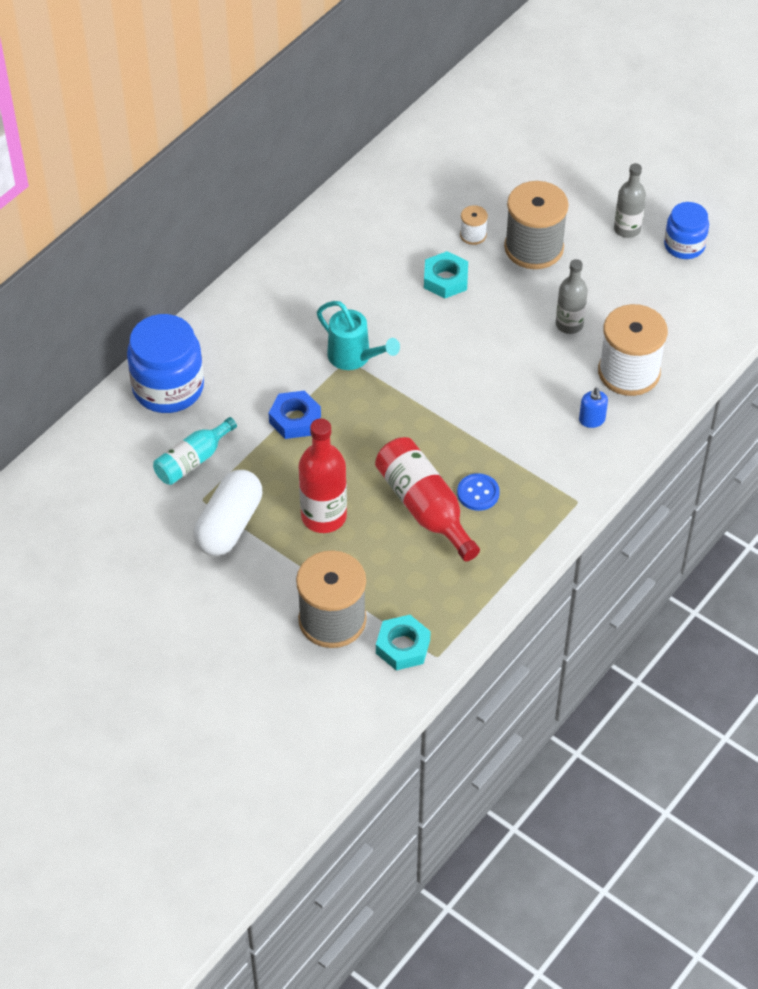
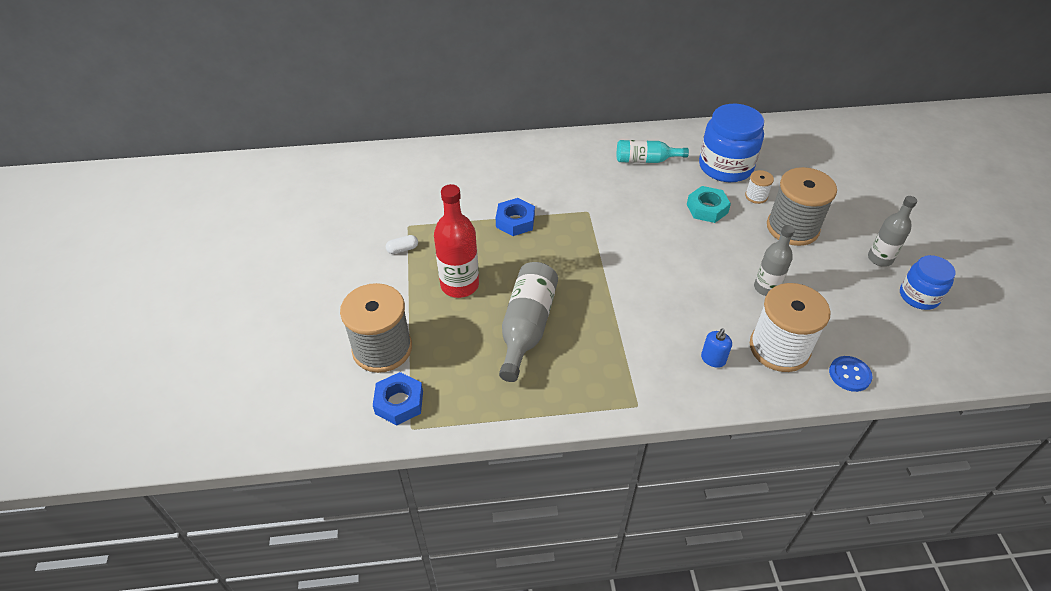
camera: 45 degrees right, 5 degrees down
(168, 387) = (469, 160): blue jar -> blue jar (725, 167)
(192, 460) = (431, 203): turquoise bottle -> turquoise bottle (645, 160)
(229, 525) = (402, 249): white capsule -> white capsule, size x0.40
(354, 357) = (594, 213): turquoise watering can -> none
(403, 646) = (399, 402): turquoise nut -> blue nut
(424, 507) = (527, 327): red bottle -> grey bottle
(478, 493) = (573, 345): blue button -> blue button (849, 374)

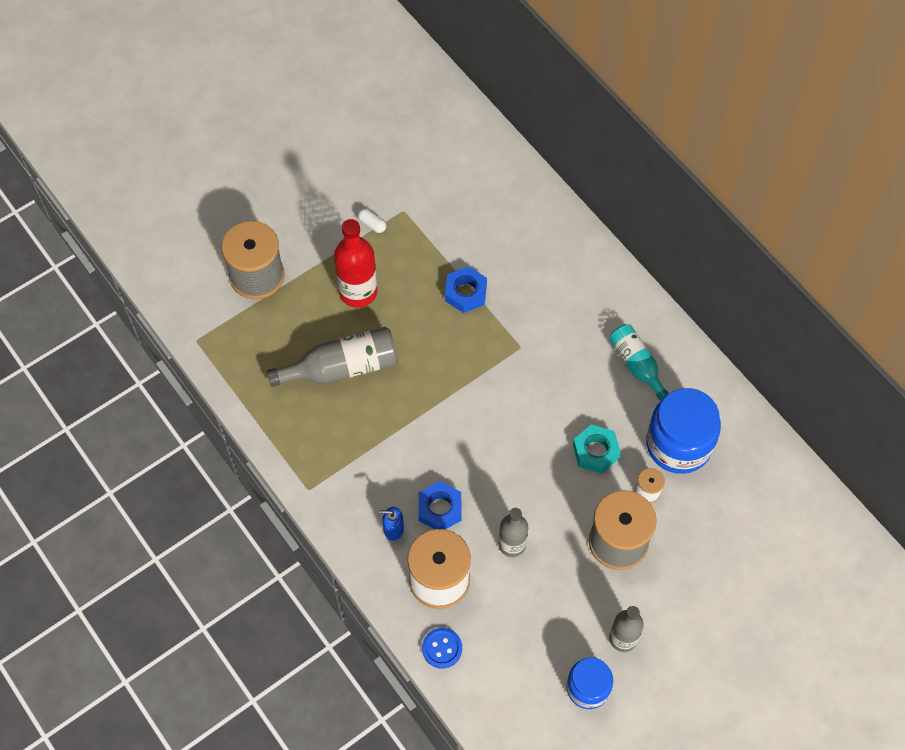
camera: 60 degrees right, 15 degrees up
(399, 402) = (214, 318): blue nut -> blue nut (440, 509)

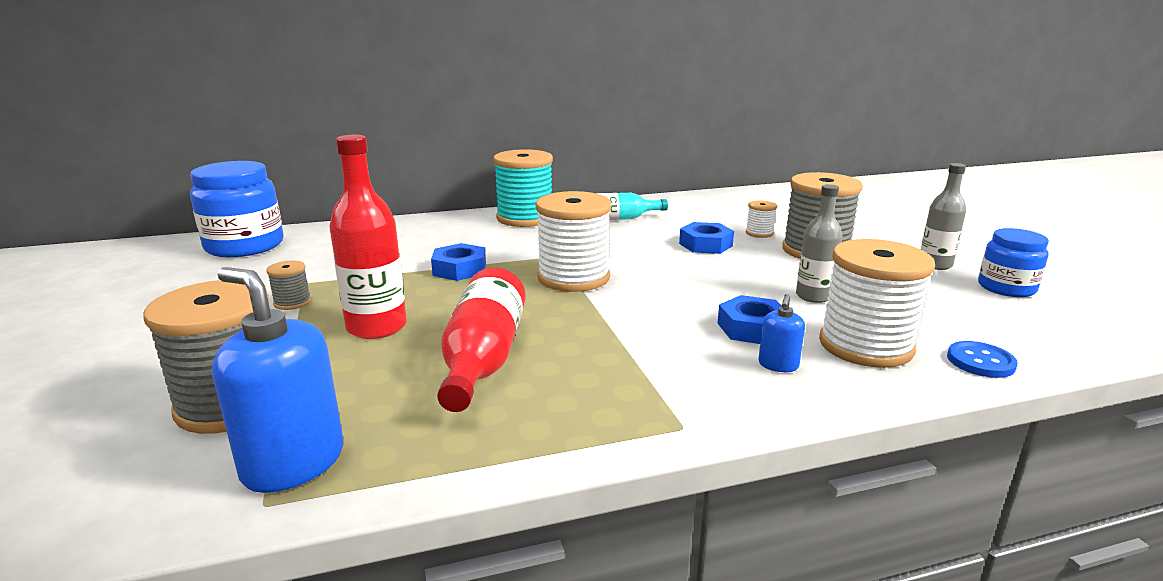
camera: 70 degrees left, 40 degrees down
(224, 333) = (293, 463): none -> blue soap dispenser
(342, 368) = (483, 358): grey bottle -> red bottle
(372, 224) = (292, 302): white capsule -> grey spool
(481, 374) = (573, 278): none -> white spool
(596, 451) = (705, 245): turquoise nut -> blue nut
(603, 288) = (525, 218): none -> turquoise spool
(678, 444) = (713, 217): blue jar -> blue jar (245, 246)

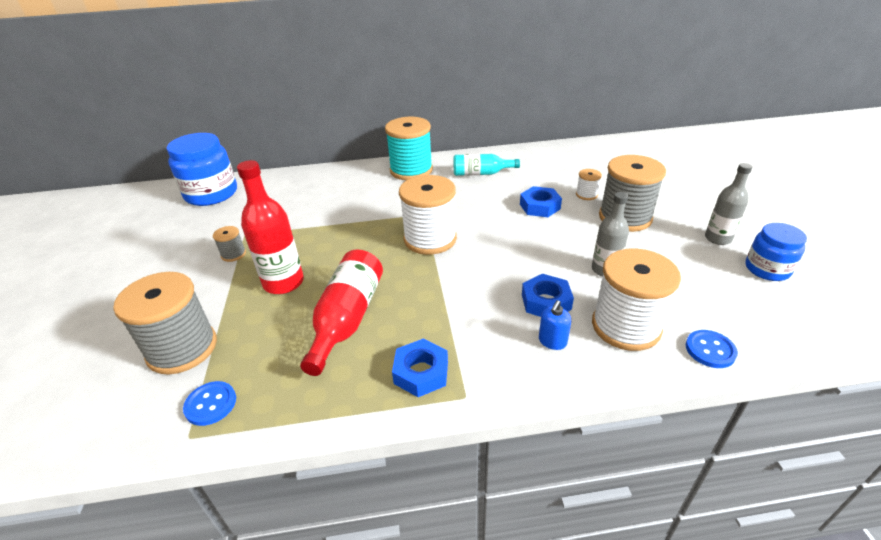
camera: 10 degrees right, 15 degrees up
(293, 463) = (211, 404): blue soap dispenser -> blue button
(459, 269) = (351, 225): blue nut -> blue nut (421, 372)

